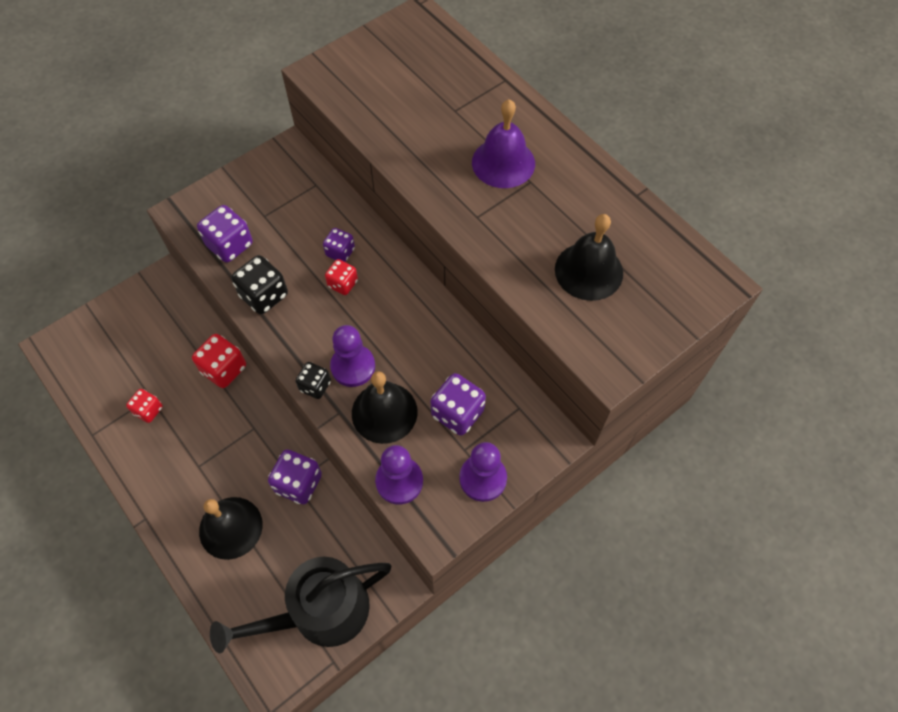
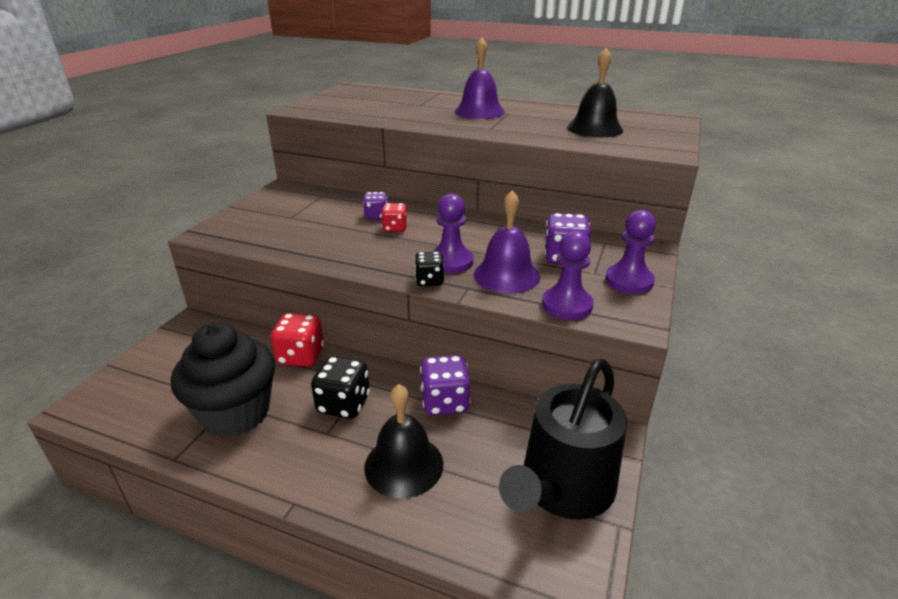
camera: 30 degrees left, 30 degrees down
(148, 410) = (236, 413): red dice -> black cupcake
(230, 245) = (271, 236): purple dice -> none
(264, 295) = (330, 251): black dice -> black dice (343, 404)
(384, 412) = (506, 275): black bell -> purple bell

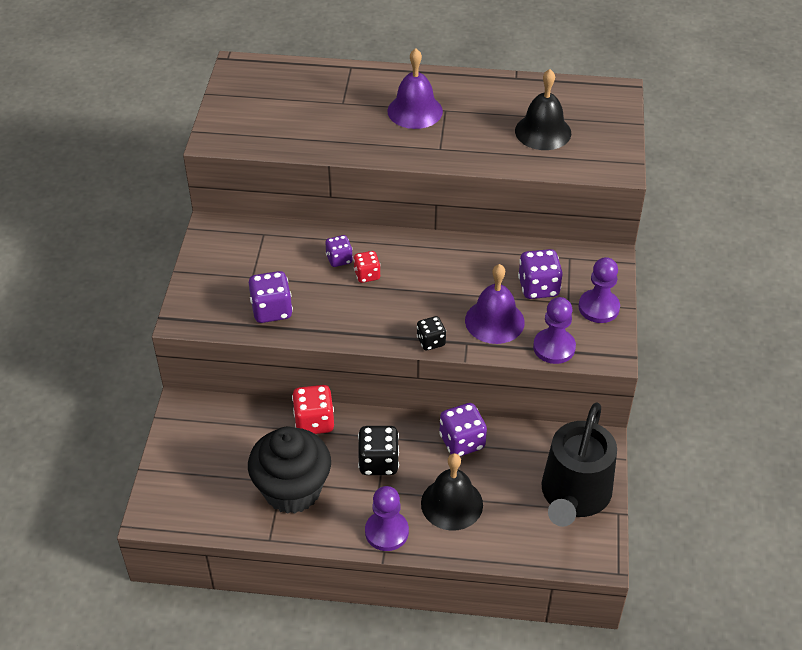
camera: 15 degrees left, 15 degrees up
(289, 238) = (271, 310): none -> purple dice
(451, 262) = (440, 313): purple pawn -> purple pawn (386, 532)

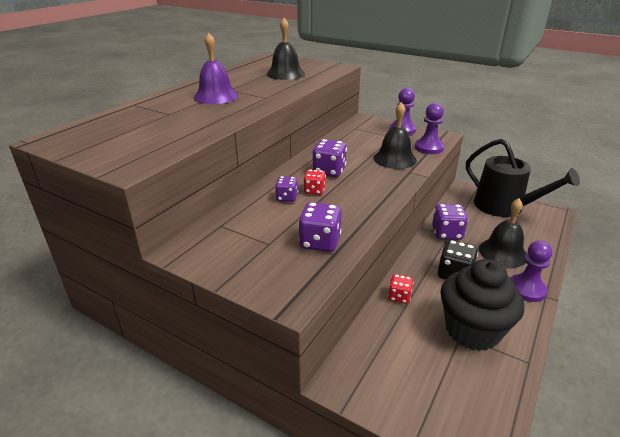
camera: 65 degrees left, 15 degrees down
(314, 422) = (399, 297): red dice -> red dice, size x0.63
(431, 341) = (401, 183): black dice -> none
(494, 321) = (394, 159): purple bell -> black bell
(538, 287) = (373, 141): purple dice -> purple dice (329, 171)

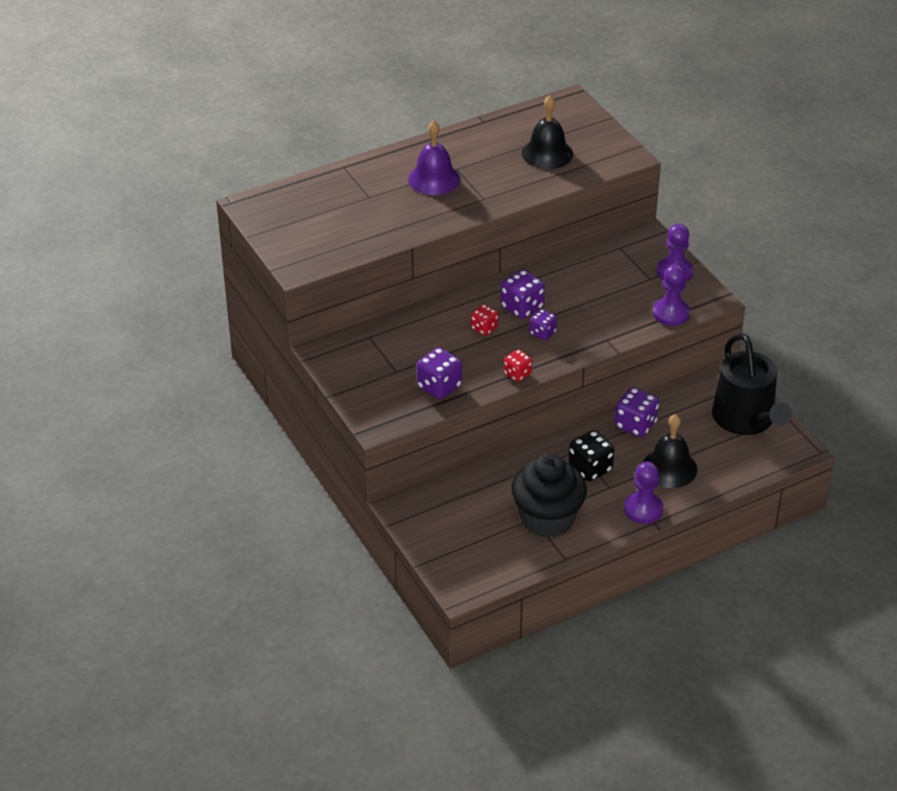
camera: 30 degrees right, 10 degrees up
(287, 198) = (450, 327): purple dice -> purple dice (542, 333)
(394, 159) = (611, 315): black bell -> none
(399, 297) = (514, 466): red dice -> red dice (517, 374)

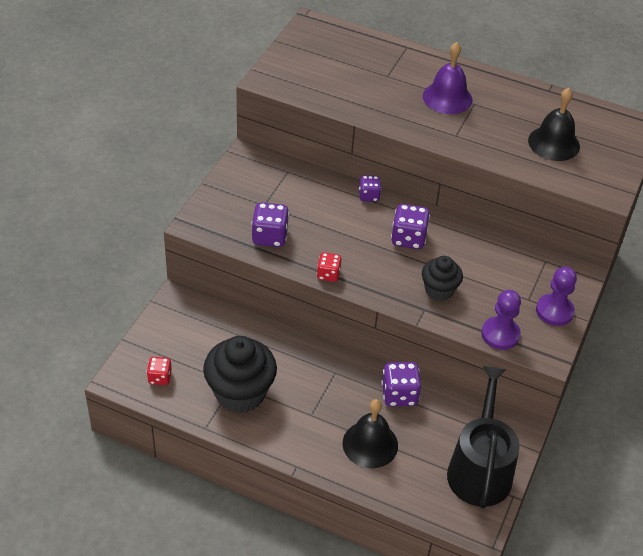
camera: 50 degrees right, 5 degrees up
(484, 328) = (362, 229): red dice -> red dice (160, 377)
(542, 333) = (391, 265): purple dice -> purple dice (369, 196)
(590, 468) = (321, 391): black dice -> none
(595, 321) = (439, 290): none -> black cupcake
(643, 509) = (305, 451): purple pawn -> none
(746, 419) = (480, 469): black watering can -> black watering can turned 150 degrees clockwise

